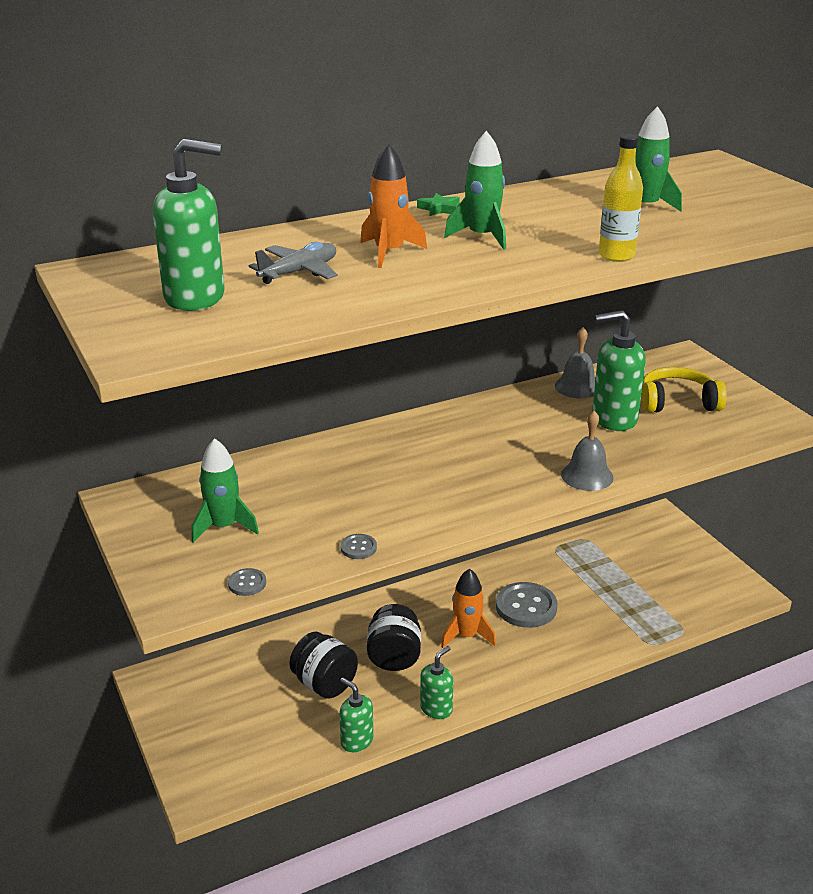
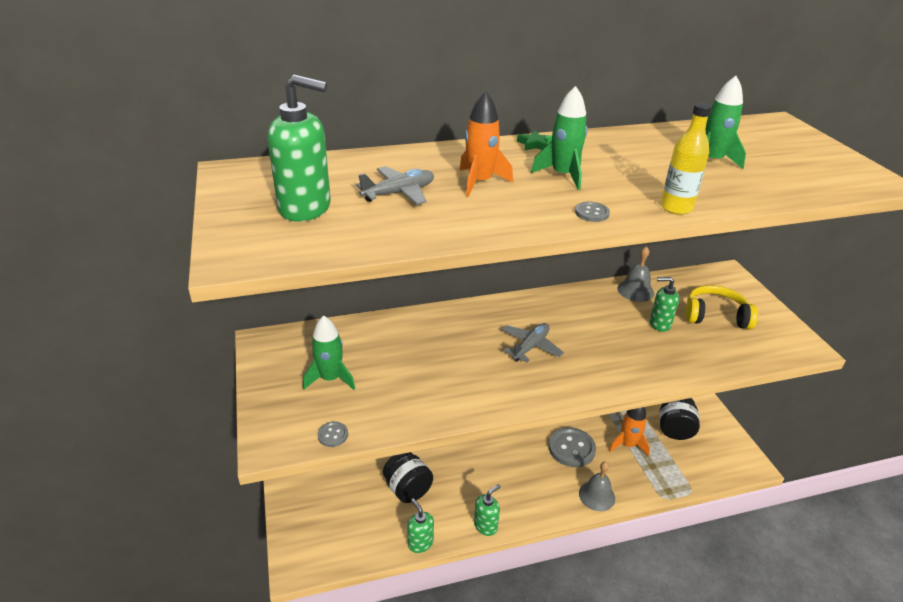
camera: 10 degrees right, 5 degrees up
(358, 548) = (428, 415): grey button -> grey button (592, 213)
(394, 657) = (464, 475): black jar -> black jar (674, 429)
(464, 462) = (530, 347): none -> grey plane
(466, 635) = (521, 466): orange rocket -> orange rocket (627, 444)
(587, 476) = (627, 375): grey bell -> grey bell (597, 495)
(613, 419) = (659, 324): green soap dispenser -> green soap dispenser, size x0.60

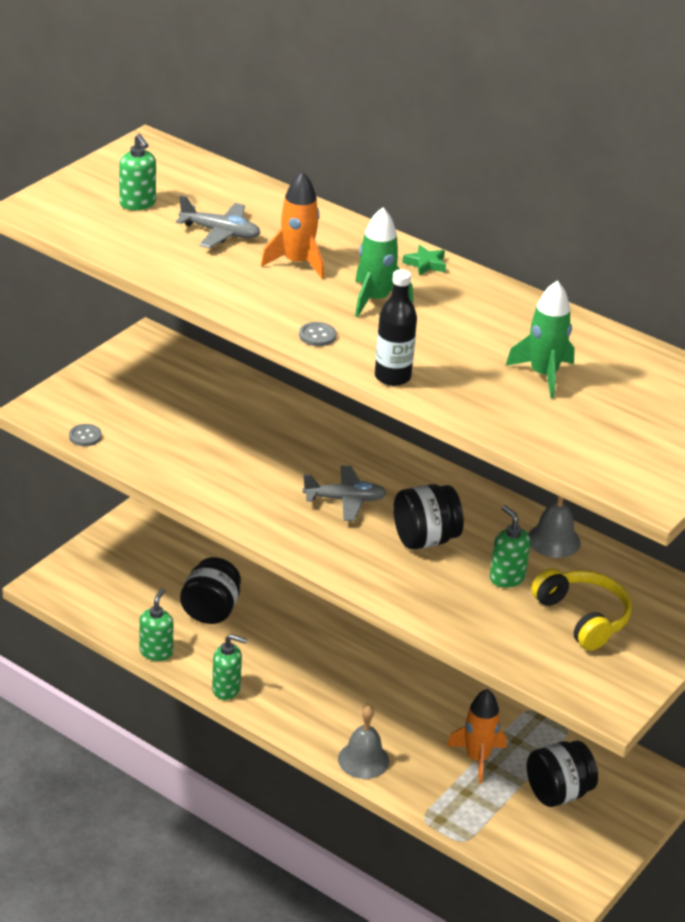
camera: 50 degrees right, 0 degrees up
(305, 208) = (138, 204): green soap dispenser -> green soap dispenser, size x0.60
(330, 379) = (148, 401): green rocket -> none
(571, 448) = (413, 711): grey button -> none
(598, 335) = (425, 539): none -> black jar
(676, 208) = (392, 377): yellow bottle -> black bottle

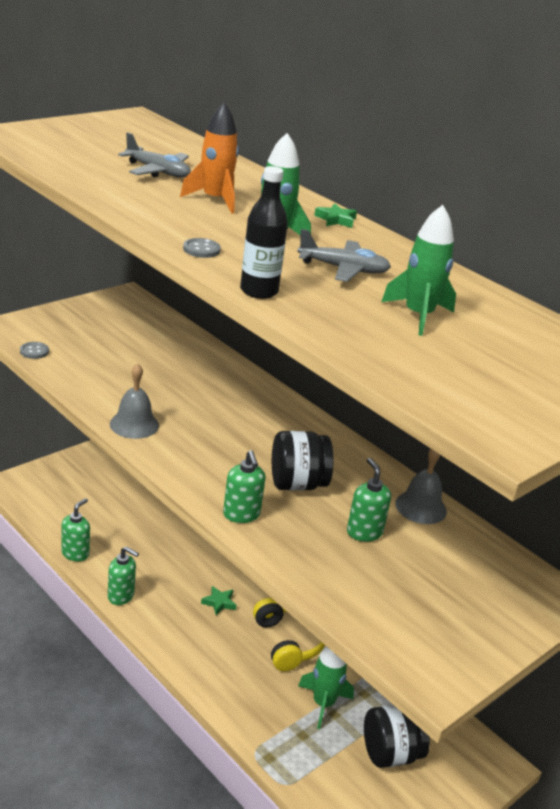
camera: 10 degrees right, 5 degrees down
(138, 204) = (98, 144): green soap dispenser -> green soap dispenser (241, 515)
(211, 610) = (136, 528): black jar -> none
(334, 676) = (219, 602): none -> green star
(345, 500) = (236, 438): grey plane -> grey plane (343, 269)
(363, 760) = (217, 684): grey bell -> grey bell (134, 424)
(477, 758) = (323, 703): orange rocket -> green rocket
(583, 617) = (429, 584): yellow headphones -> yellow headphones (288, 642)

